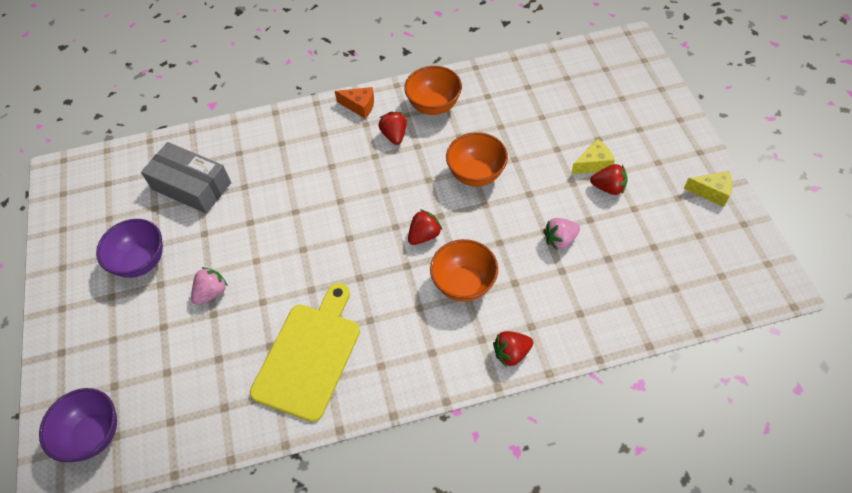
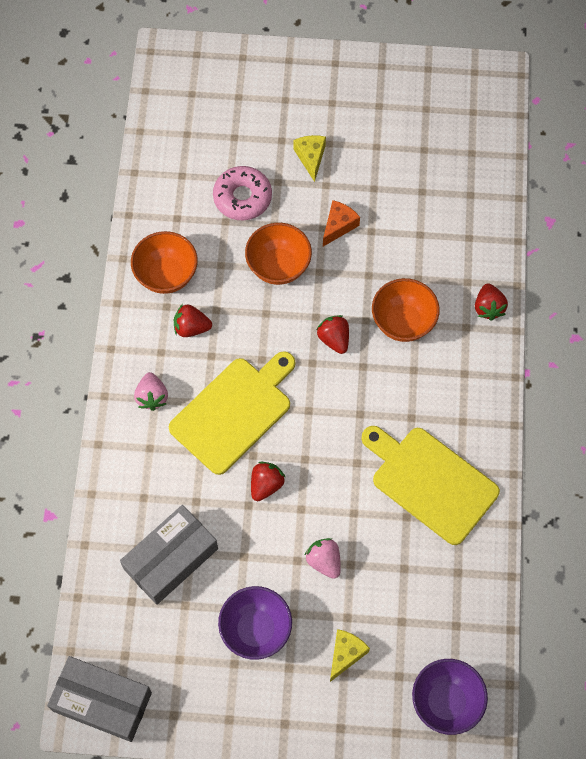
camera: 75 degrees left, 10 degrees up
(69, 181) = (102, 702): none -> grey box
(330, 186) = (234, 412): none -> yellow cutting board
(359, 106) = (131, 351): orange cheese -> orange cheese (338, 226)
(528, 130) = (242, 197): none -> pink donut
(560, 240) = (387, 222): pink strawberry -> pink strawberry (152, 397)
(608, 188) = (344, 157): red strawberry -> red strawberry (266, 485)
(711, 192) = (384, 76): yellow cheese -> yellow cheese (345, 654)

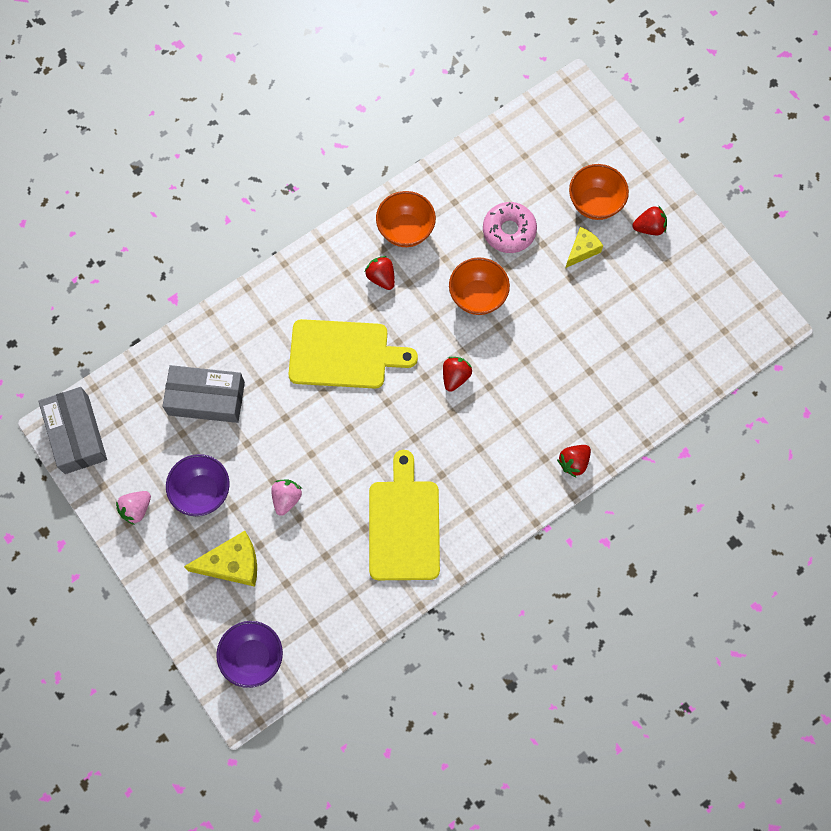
camera: 50 degrees right, 5 degrees up
(152, 397) = (309, 293): pink strawberry -> pink strawberry (136, 509)
(266, 485) = (309, 417): red strawberry -> red strawberry (649, 227)
(338, 226) = (545, 311): orange cheese -> none
(345, 654) = (232, 564): yellow cheese -> yellow cheese, size x1.59
(403, 322) = (509, 412): orange bowl -> orange bowl (595, 203)

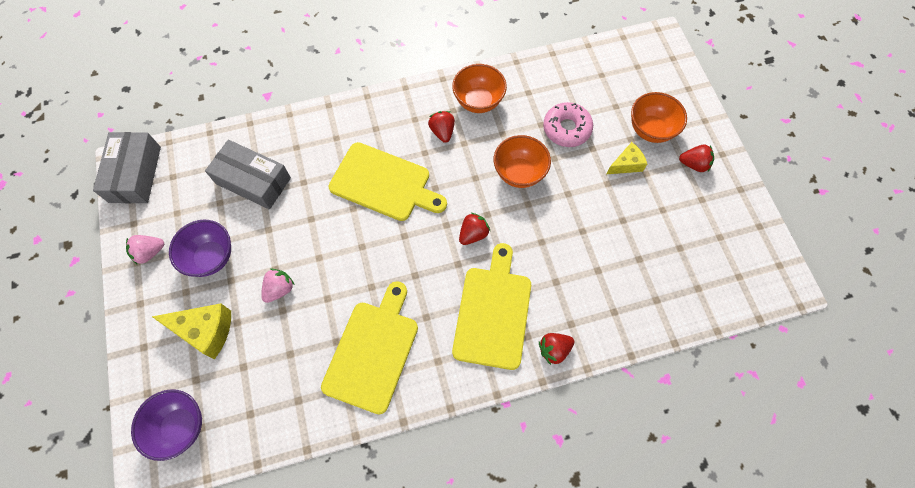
camera: 20 degrees right, 5 degrees down
(504, 447) = (493, 312): none -> yellow cutting board

